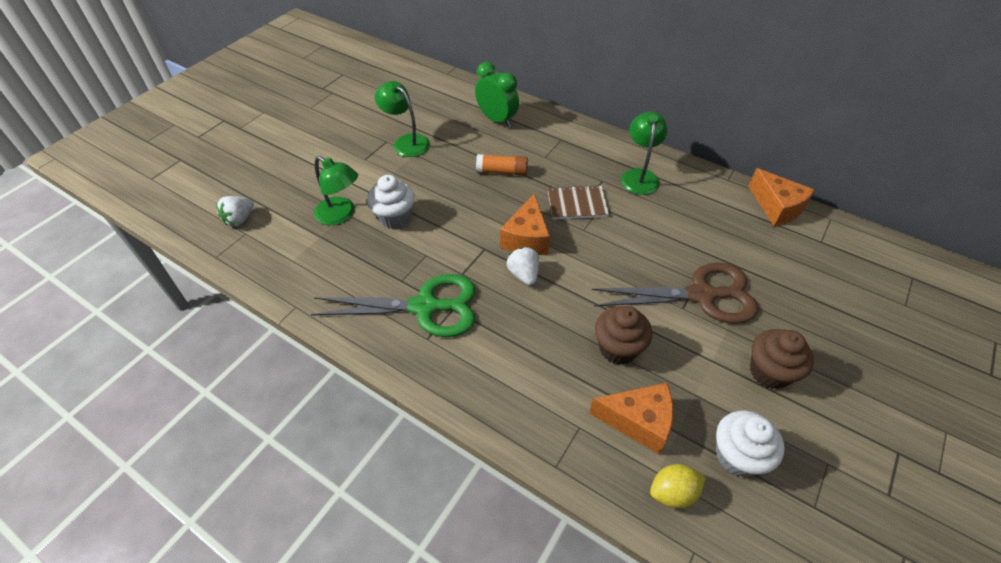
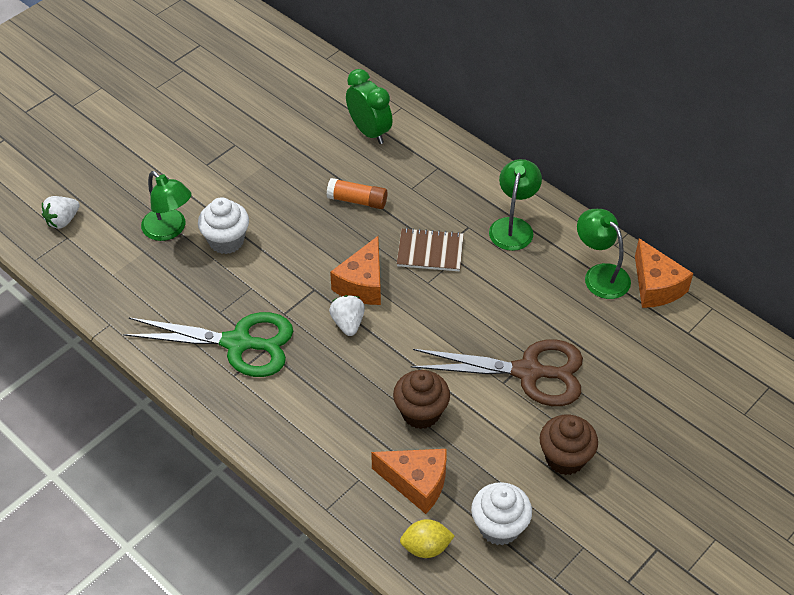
camera: 10 degrees right, 0 degrees up
(406, 142) = (257, 148): green lamp -> green lamp (600, 275)

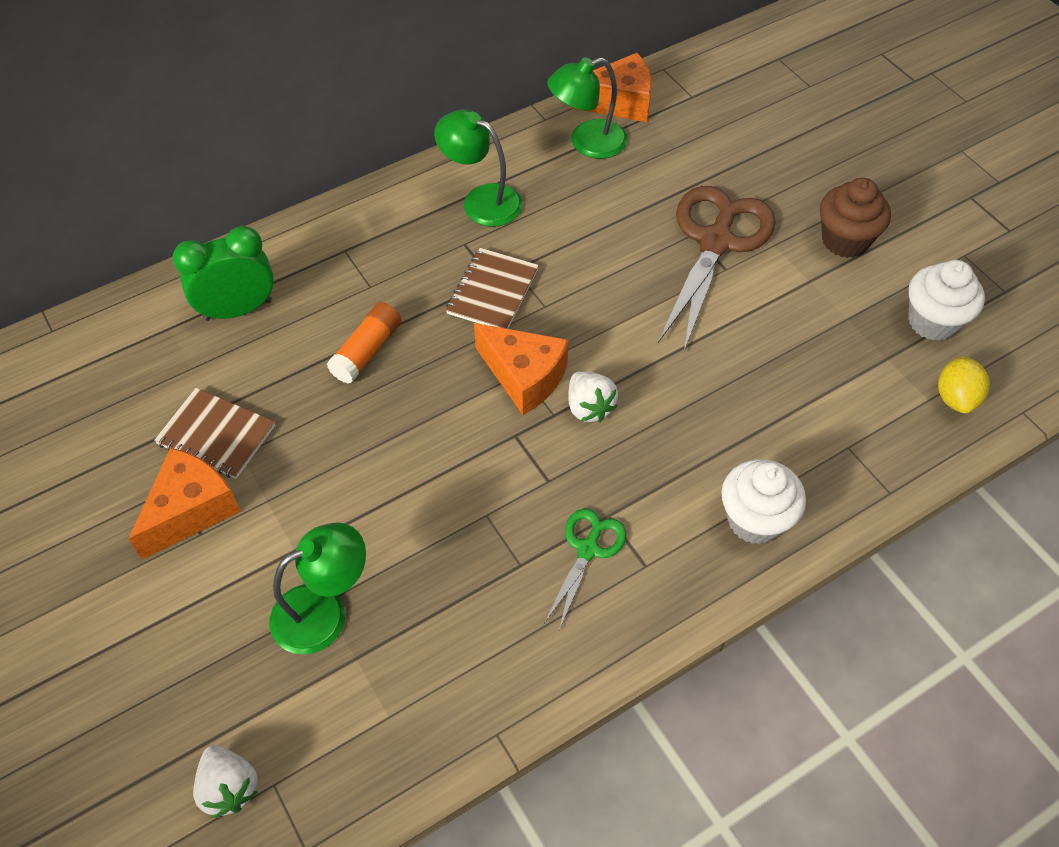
camera: 75 degrees left, 5 degrees up
(226, 241) = (380, 532): white cupcake -> white cupcake (755, 520)
(238, 343) = (588, 549): green scissors -> green scissors, size x0.52
(273, 150) = (216, 435): none -> brown notebook
(348, 323) = (589, 407): white strawberry -> white strawberry turned 120 degrees counterclockwise
(416, 483) = (861, 387): orange cheese -> orange cheese (191, 510)
(421, 413) = (756, 359): brown cupcake -> none

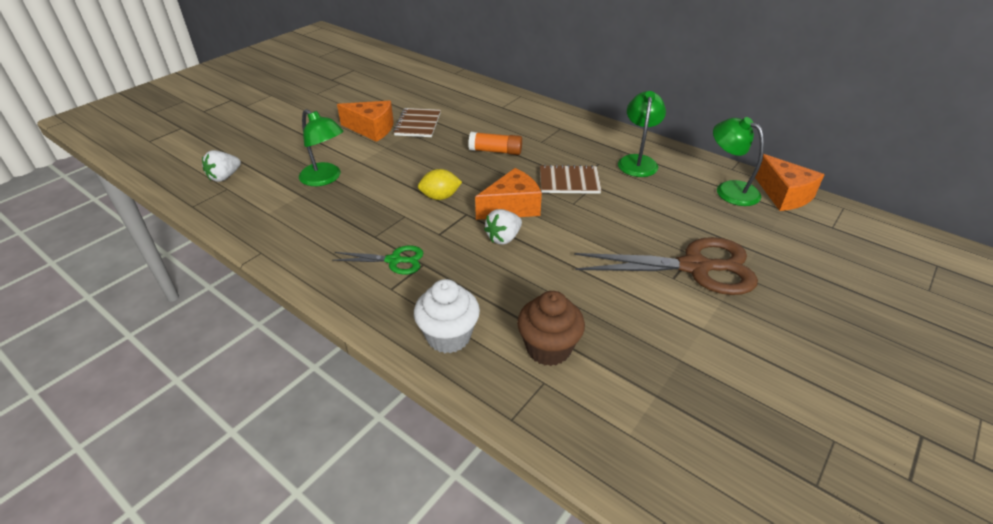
camera: 70 degrees right, 15 degrees down
(238, 310) = (497, 110): green clock -> none
(524, 376) = (512, 207): orange cheese -> orange cheese turned 135 degrees counterclockwise
(845, 240) = (767, 344): brown cupcake -> brown cupcake (548, 348)
(933, 321) = (724, 424): white cupcake -> none
(955, 398) = (644, 456): yellow lemon -> yellow lemon (440, 197)

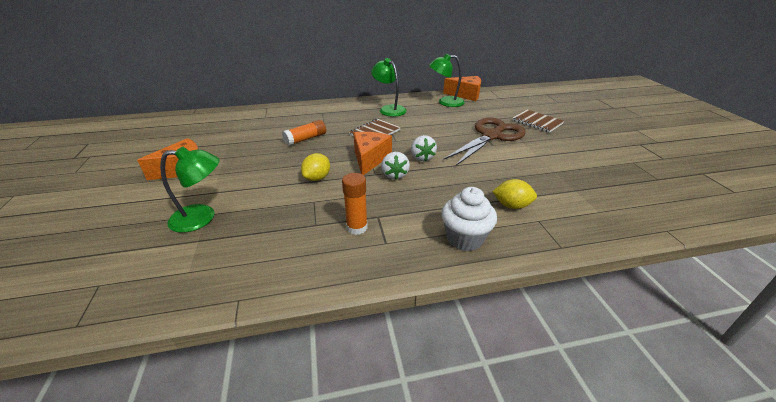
camera: 50 degrees left, 5 degrees down
(224, 177) = (76, 279): white strawberry -> white strawberry (422, 158)
(394, 260) = (357, 227): green scissors -> orange glue stick
(418, 124) = (220, 150): brown notebook -> brown notebook (537, 122)
(548, 348) = (511, 205): brown cupcake -> yellow lemon

